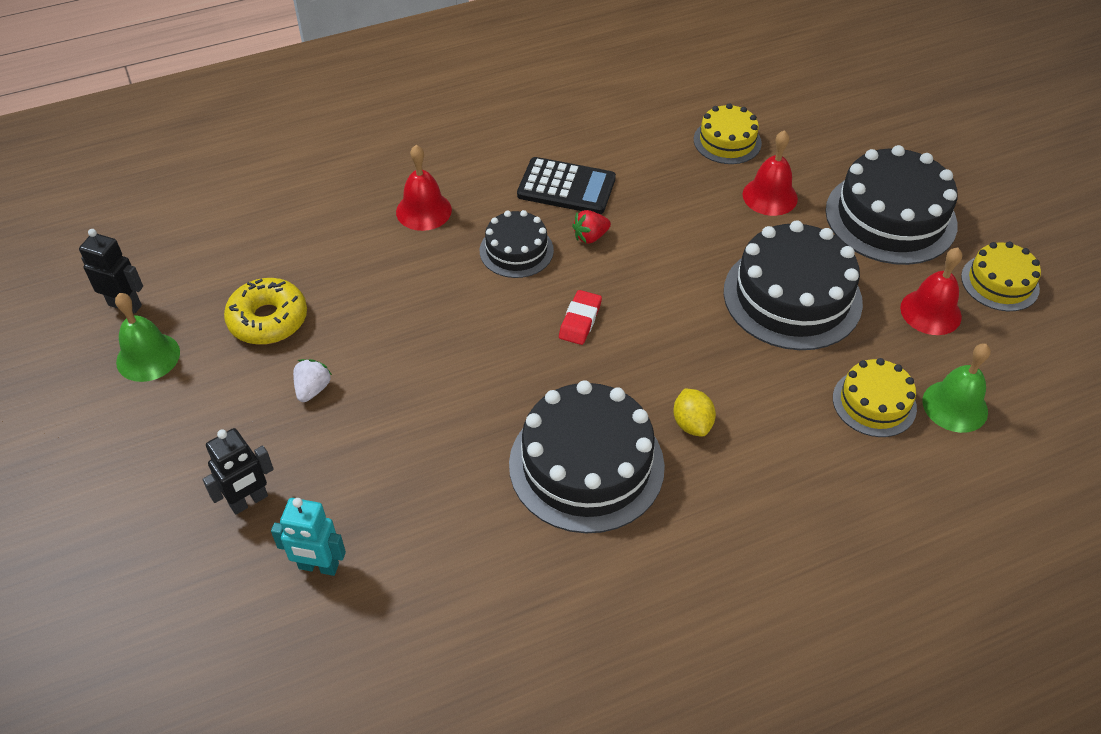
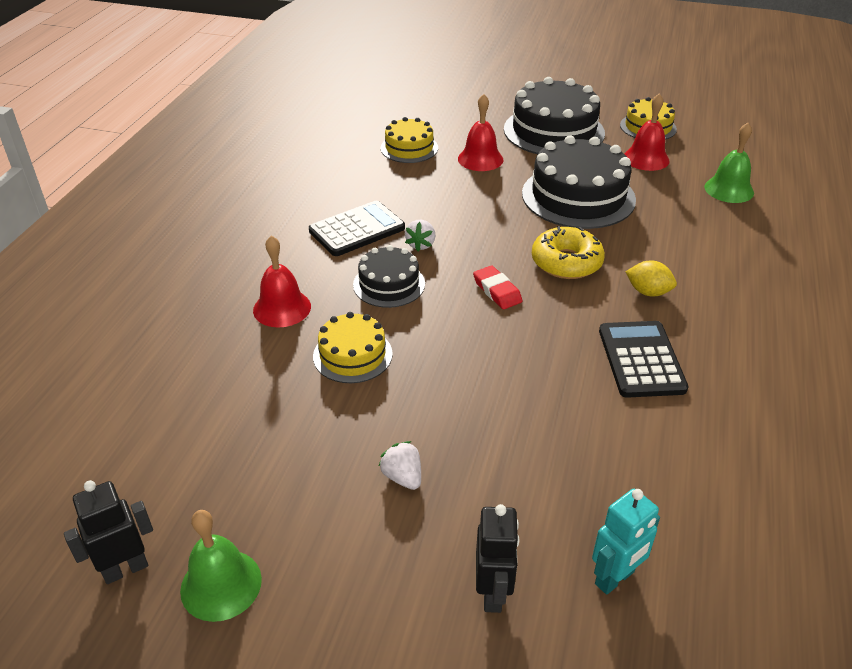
camera: 50 degrees left, 10 degrees down
(268, 320) = (283, 466): yellow donut -> yellow donut (566, 262)
(586, 465) = (641, 360): black cake -> black calculator
(590, 237) = (421, 244): red strawberry -> white strawberry
(874, 403) = (699, 214): yellow cake -> yellow cake (352, 355)

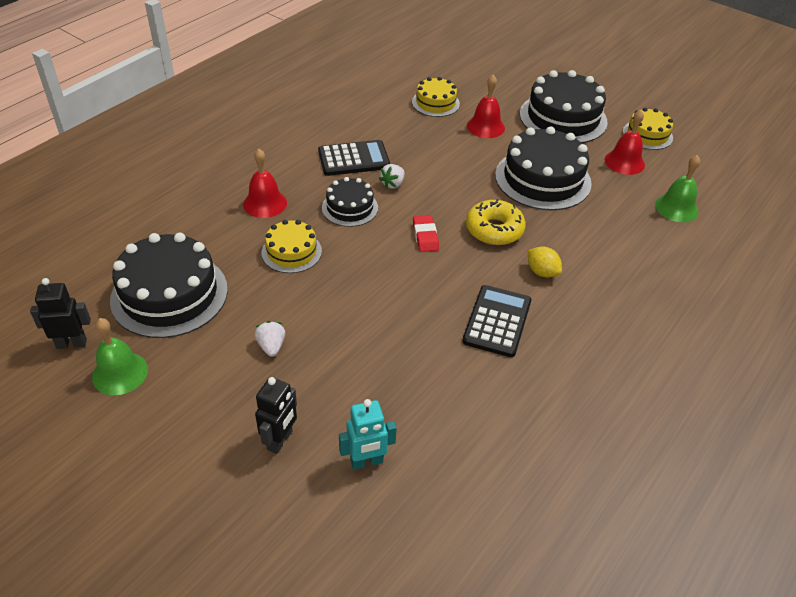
camera: 20 degrees right, 5 degrees up
(227, 456) = (169, 294): none -> black cake

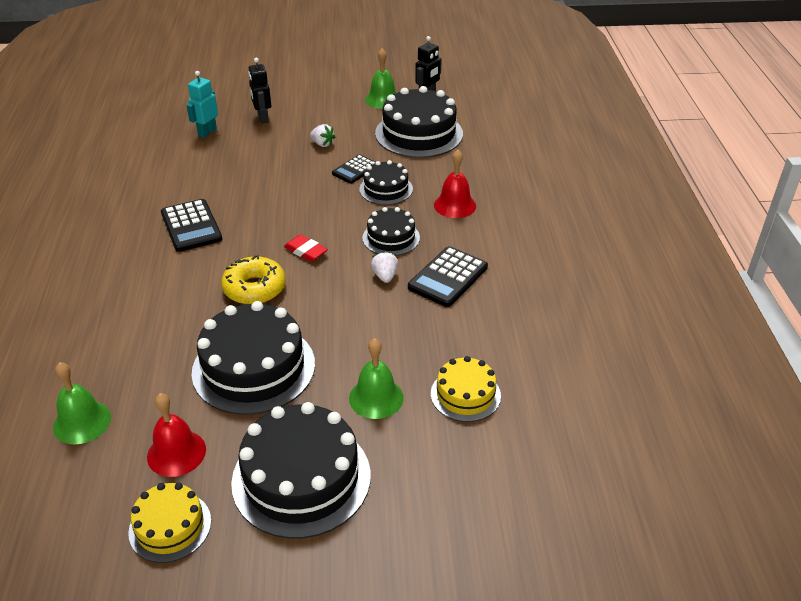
camera: 140 degrees right, 5 degrees down
(287, 290) = (355, 170): none -> black calculator
(291, 252) = (386, 189): yellow cake -> black cake
(485, 127) = (376, 398): red bell -> green bell
(542, 272) = (183, 277): yellow lemon -> none

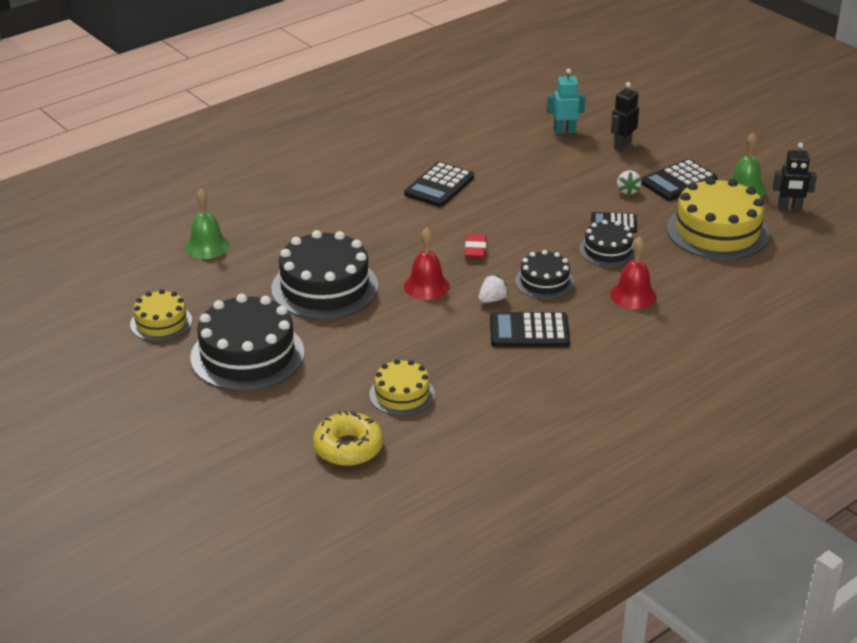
camera: 55 degrees right, 5 degrees down
(176, 453) = (218, 295): red bell -> red bell (426, 286)
(254, 288) = (405, 247): yellow donut -> yellow donut (348, 447)
(340, 119) = (678, 181): none -> black calculator
(376, 398) = (353, 354): green bell -> none
(419, 133) = (717, 231): black cake -> yellow cake

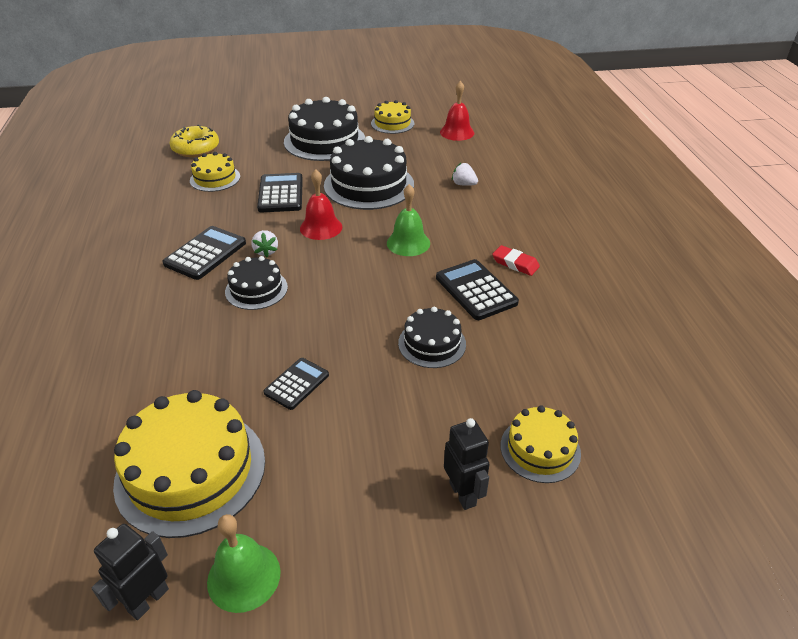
camera: 120 degrees right, 5 degrees up
(207, 246) = (471, 155): green bell -> green bell (408, 243)
(475, 249) = (345, 270): red eraser -> red eraser (515, 263)
(564, 131) = (540, 449): turquoise robot -> yellow cake
(607, 250) = (256, 353): black cake -> black cake (432, 343)
(627, 191) = (349, 434): white strawberry -> white strawberry (463, 184)
(633, 295) = (173, 334): red bell -> red bell (457, 132)
(678, 181) = (326, 503): black calculator -> black calculator (281, 194)

